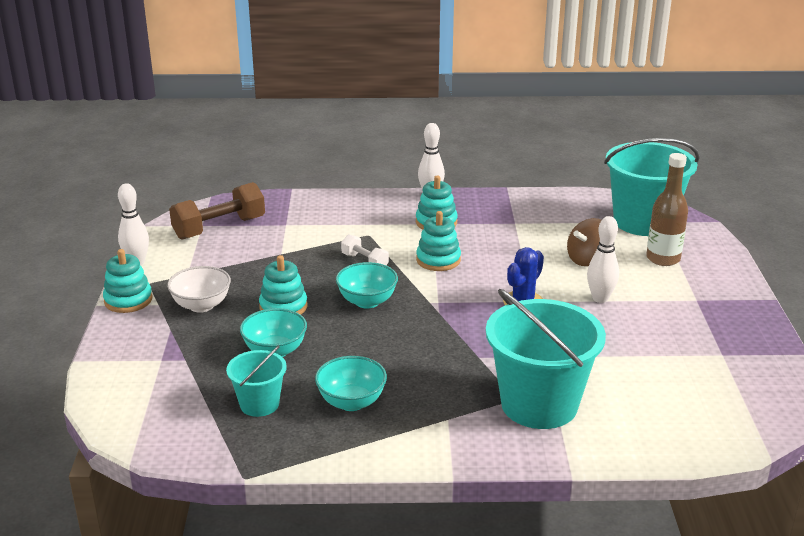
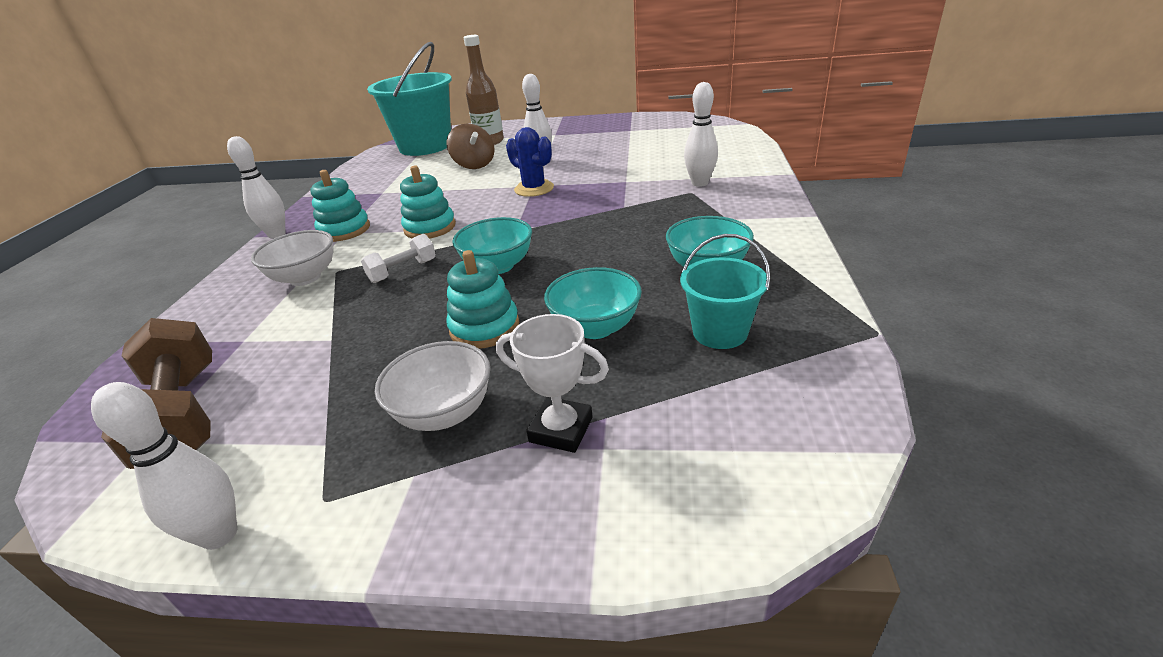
camera: 80 degrees left, 5 degrees up
(128, 300) = (375, 528): turquoise stacking toy -> none
(178, 345) = (561, 430): none -> white trophy
(360, 225) = (305, 278): none -> white bowl
(539, 404) = (699, 183): turquoise bucket -> white bowling pin

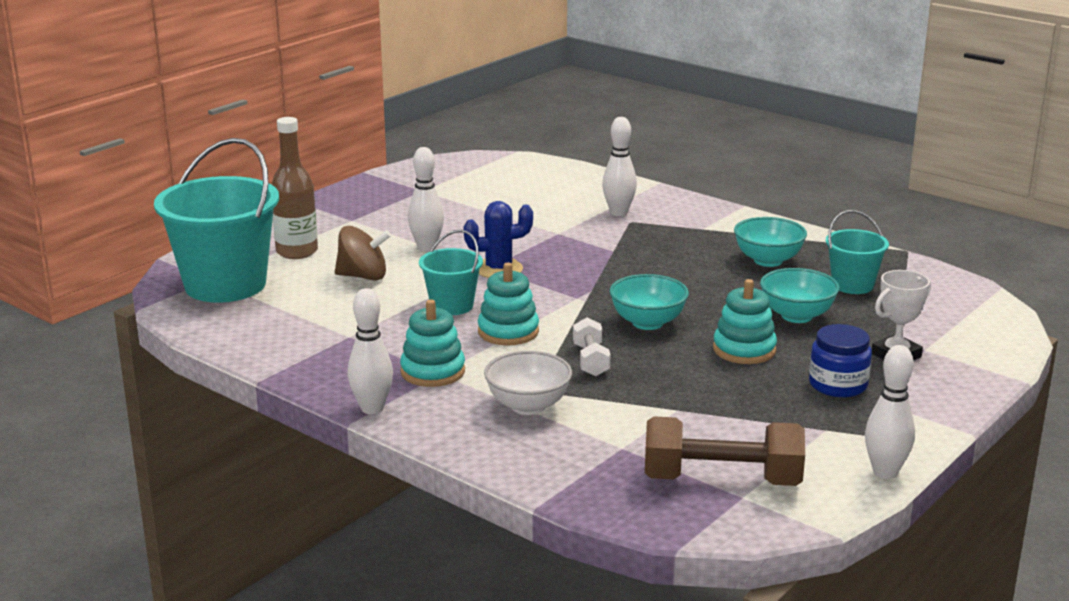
camera: 60 degrees left, 10 degrees down
(444, 413) = (838, 385): white bowl -> blue jar
(456, 198) = (452, 306): none -> turquoise bucket

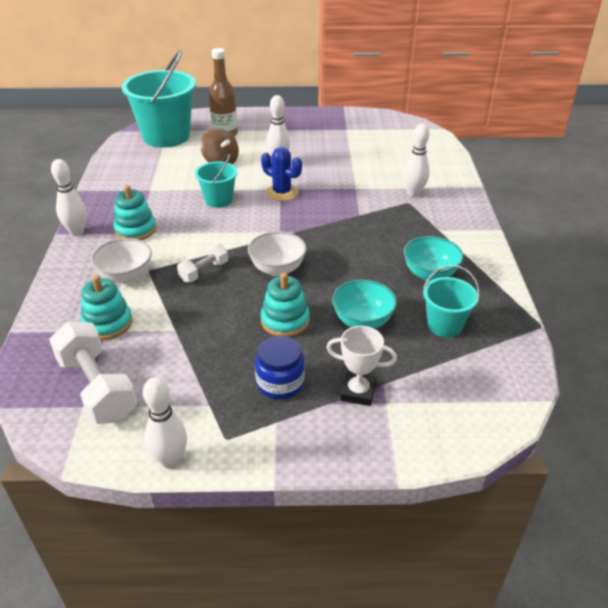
camera: 50 degrees right, 15 degrees up
(508, 332) = (208, 230): turquoise stacking toy -> turquoise stacking toy (107, 323)
(647, 323) = (277, 269): turquoise bowl -> white bowl
(721, 480) = (97, 388): brown dumbbell -> white dumbbell

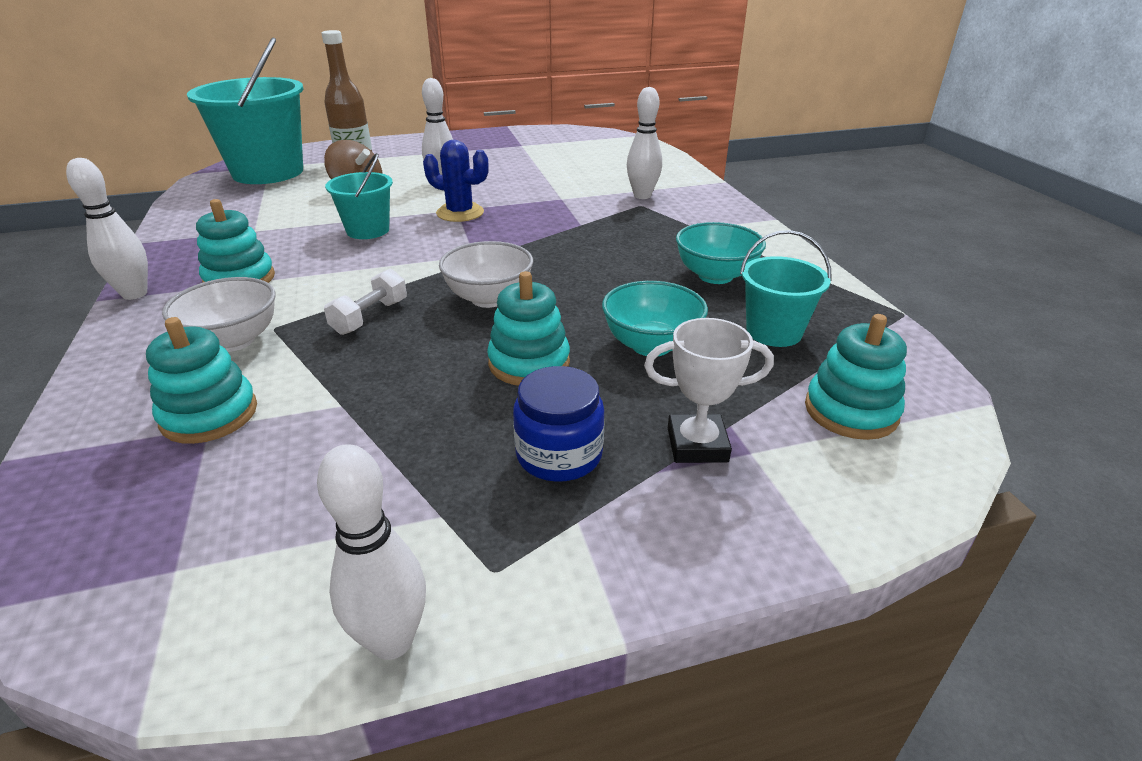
camera: 15 degrees left, 5 degrees down
(97, 388) = (203, 528): white dumbbell -> none
(460, 389) = (850, 411): none -> turquoise stacking toy

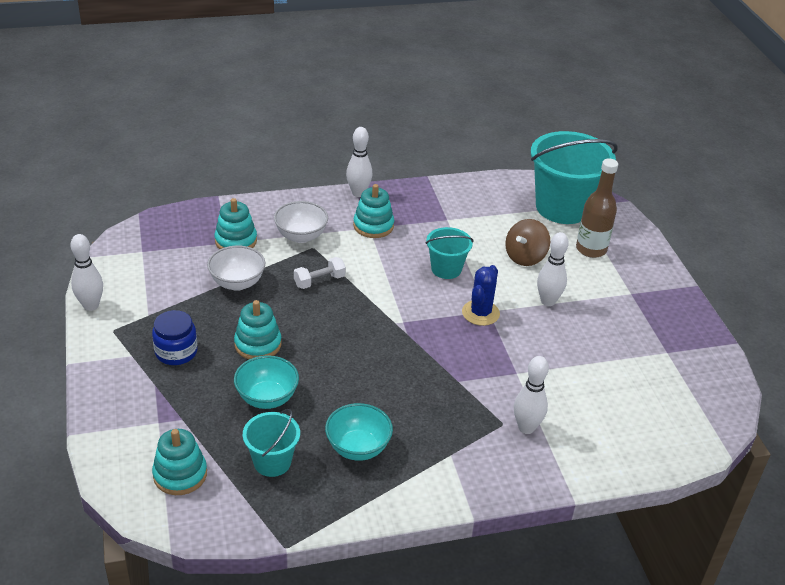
camera: 90 degrees right, 5 degrees up
(370, 317) = (319, 281): white dumbbell -> white dumbbell turned 60 degrees counterclockwise
(489, 298) = (336, 329): white bowl -> white bowl (237, 283)
(697, 445) = (169, 402): white trophy -> none

